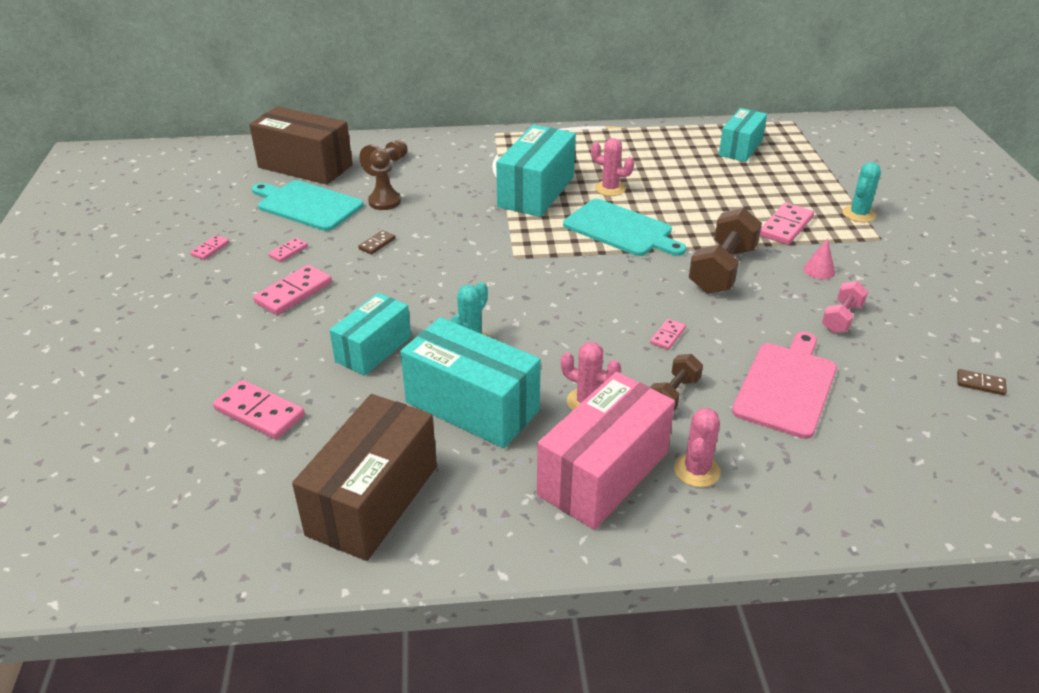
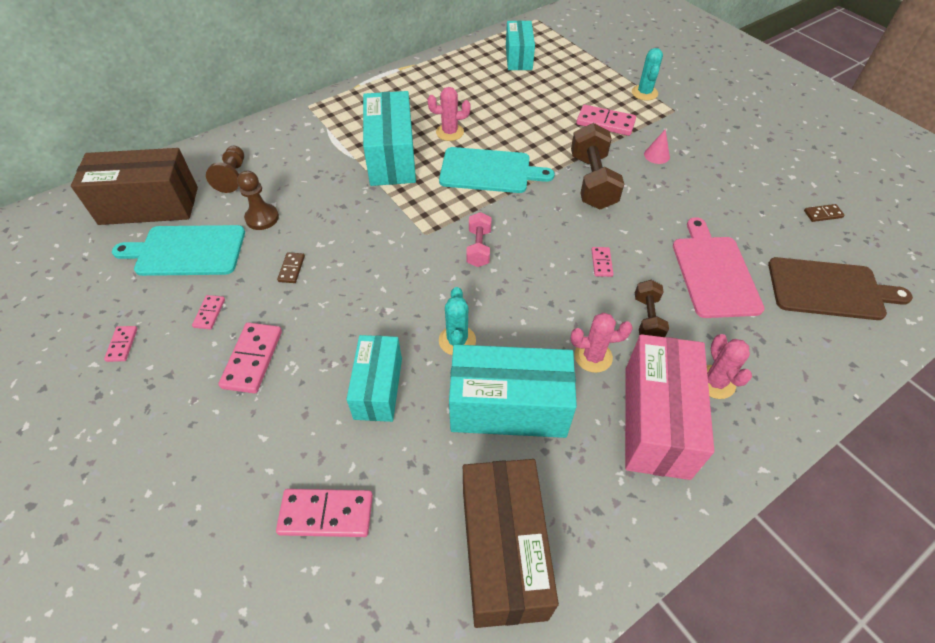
camera: 30 degrees left, 15 degrees up
(786, 226) = (605, 122): pink domino -> pink domino turned 75 degrees counterclockwise
(841, 318) = (702, 193): pink dumbbell -> pink dumbbell (478, 248)
(917, 449) = (829, 289): none -> brown cutting board

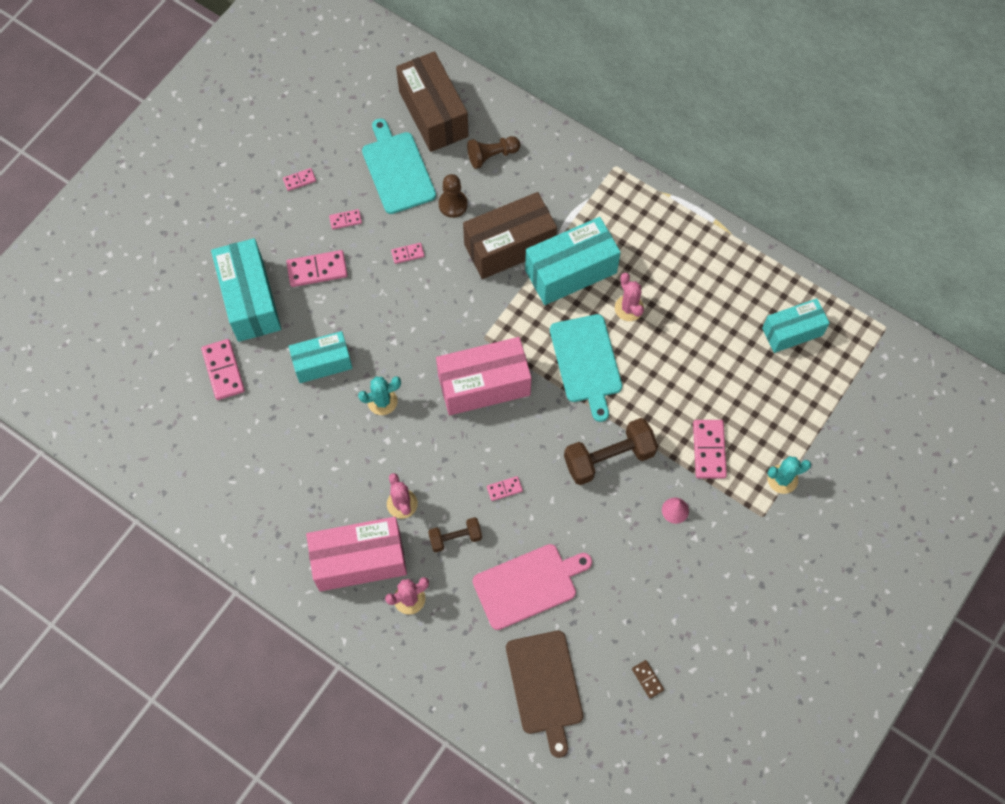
camera: 70 degrees right, 15 degrees up
(291, 269) = (408, 254): brown domino -> pink domino
(478, 248) = (484, 385): pink dumbbell -> pink box
(503, 552) = (232, 483): brown box -> brown box (509, 246)
(508, 407) = (337, 456): turquoise box -> turquoise box (250, 300)

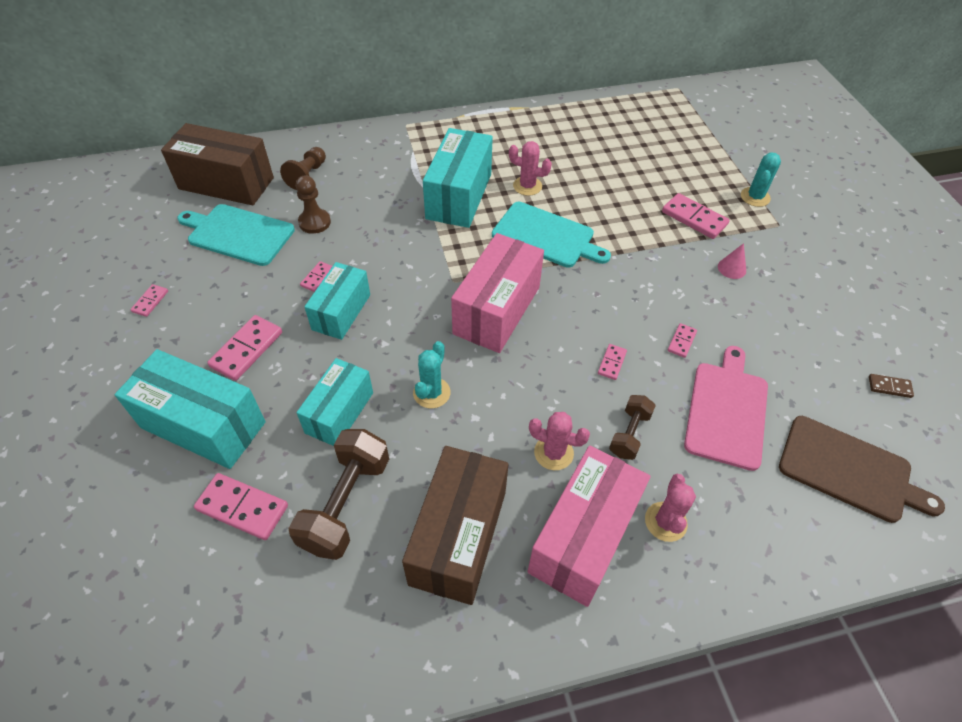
camera: 50 degrees left, 15 degrees down
(345, 220) = (231, 296): pink domino -> pink domino (681, 341)
(509, 246) = (394, 214): brown box -> brown box (458, 537)
(609, 458) = (647, 277): brown dumbbell -> brown dumbbell (346, 503)
(792, 332) = (637, 125): turquoise box -> turquoise box (341, 312)

